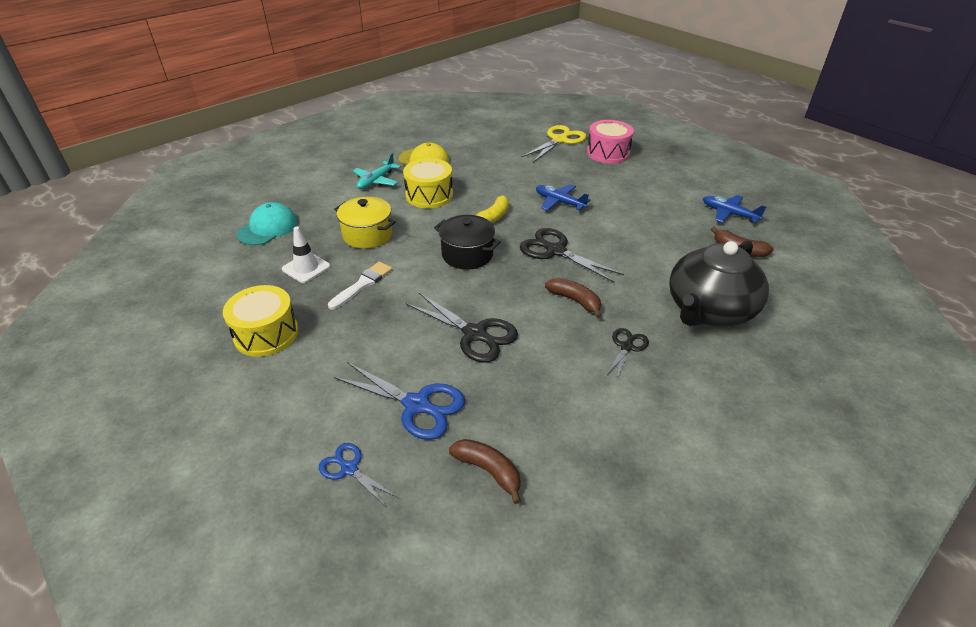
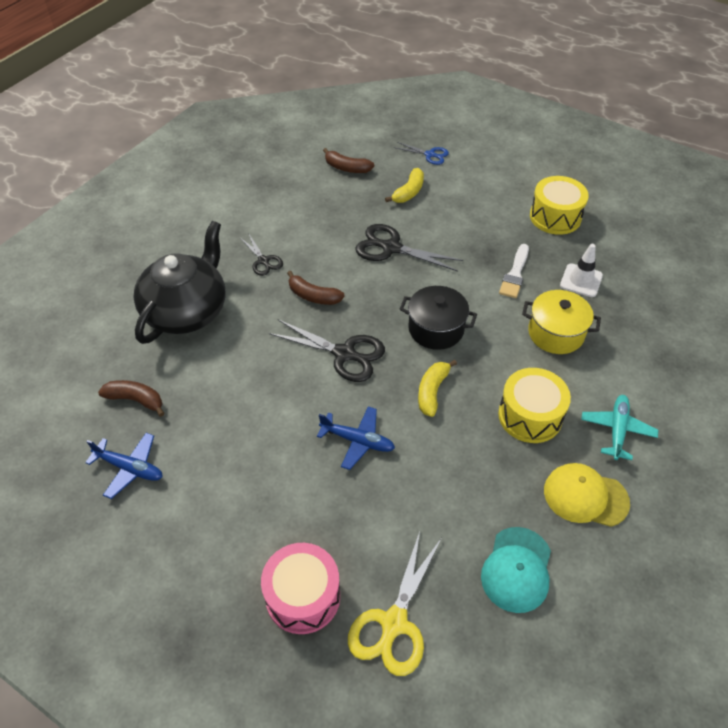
camera: 165 degrees right, 10 degrees up
(268, 228) = (667, 320): turquoise cap -> turquoise cap (517, 569)
(417, 405) = (408, 192): blue scissors -> yellow banana
(627, 347) = (263, 261): black scissors -> black scissors turned 45 degrees counterclockwise

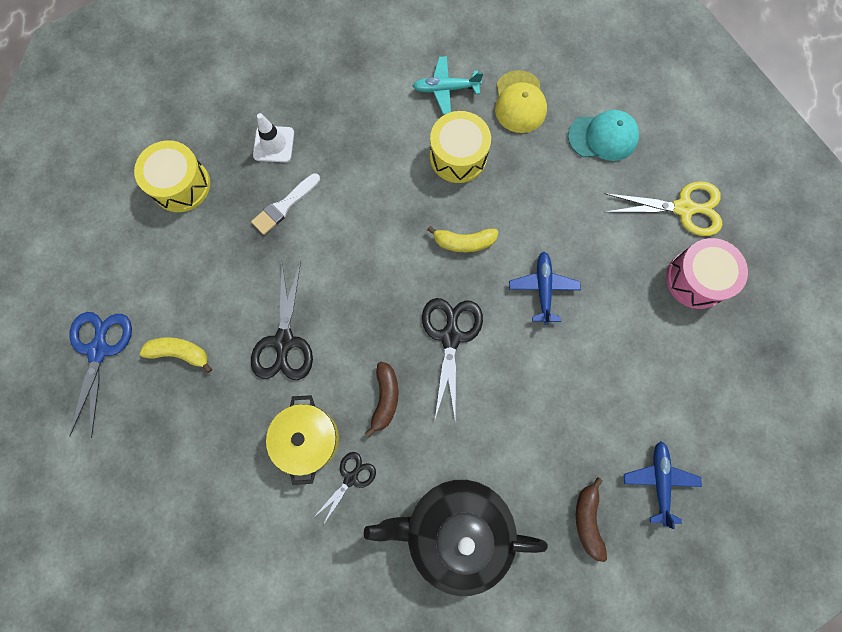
camera: 110 degrees left, 25 degrees up
(347, 168) = (152, 446): brown banana -> none
(430, 155) = (99, 350): blue scissors -> blue scissors, size x1.72
(436, 329) = (387, 260): black pot -> none
(515, 274) = (284, 206): white brush -> white brush turned 135 degrees clockwise
(556, 333) = (353, 154): yellow pot -> yellow pot (308, 439)

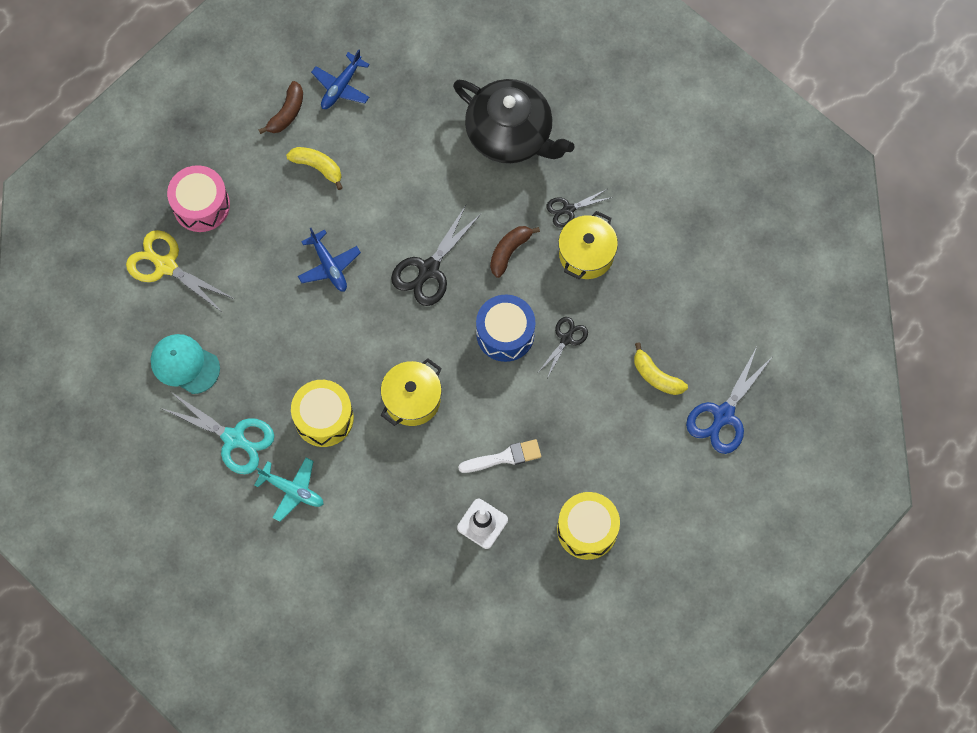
camera: 150 degrees left, 5 degrees down
(284, 342) = (566, 339): black scissors -> black scissors, size x0.58
(344, 315) = (505, 334): none -> blue drum
(393, 211) = (412, 399): none -> yellow pot
(464, 242) = (369, 339): yellow banana -> yellow banana (318, 167)
(519, 102) = (234, 439): yellow cap -> turquoise scissors
(543, 288) = (329, 266): blue plane -> blue plane turned 60 degrees counterclockwise
(587, 519) = (411, 91): brown banana -> brown banana (287, 113)

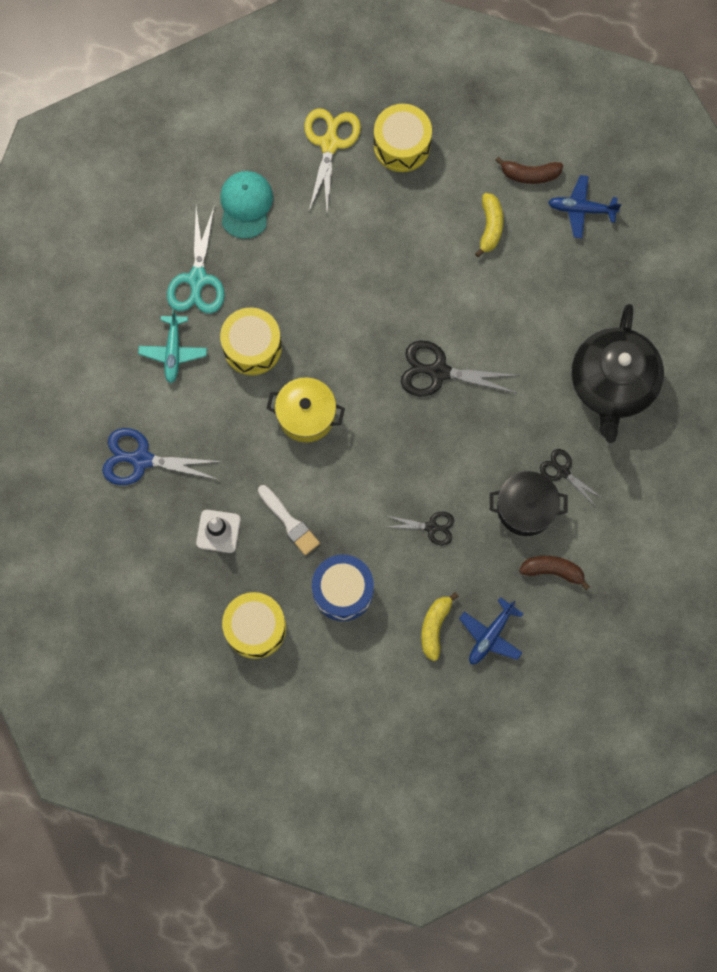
camera: 65 degrees right, 5 degrees up
(201, 205) = (402, 145): pink drum -> yellow drum
(329, 266) = (398, 283): blue plane -> blue plane (490, 635)
(505, 334) = (409, 469): blue drum -> blue drum (343, 591)
(509, 251) = (493, 436): brown banana -> brown banana (553, 571)
(586, 254) = (525, 508): yellow pot -> black pot
(723, 415) = (425, 707): blue scissors -> blue scissors (141, 459)

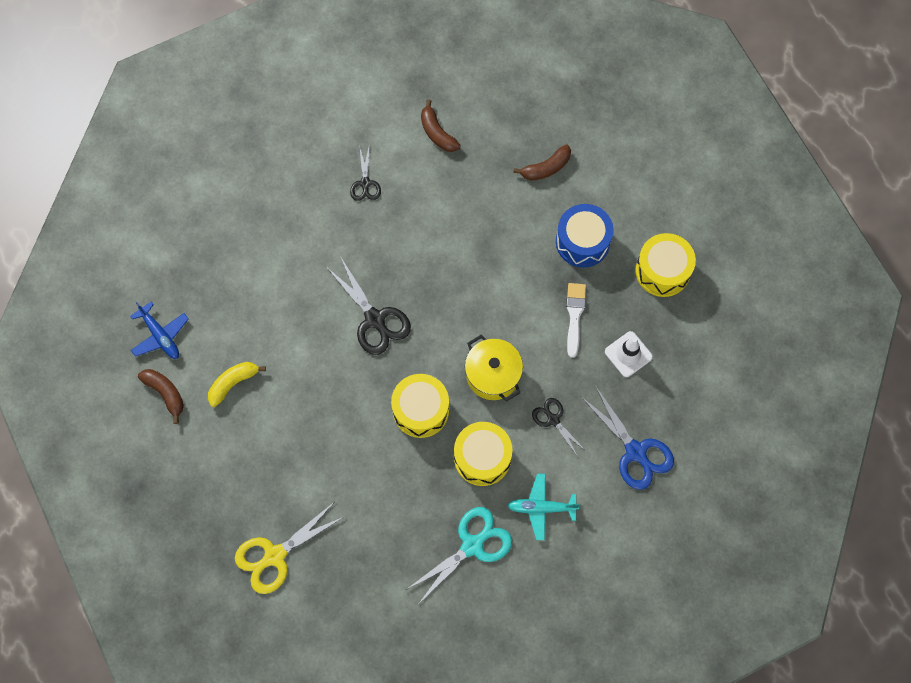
camera: 135 degrees left, 5 degrees down
(173, 352) = (541, 508): turquoise plane -> turquoise plane turned 135 degrees counterclockwise
(246, 205) = (382, 568): turquoise cap -> none
(402, 145) = (227, 503): yellow drum -> yellow drum (421, 410)
(432, 527) = (485, 227): black scissors -> black scissors (553, 419)
(435, 627) = (546, 168): yellow banana -> brown banana
(490, 635) = (516, 132): blue plane -> none
(525, 508) = (413, 184): black pot -> none
(612, 384) = (273, 206): black teapot -> none

